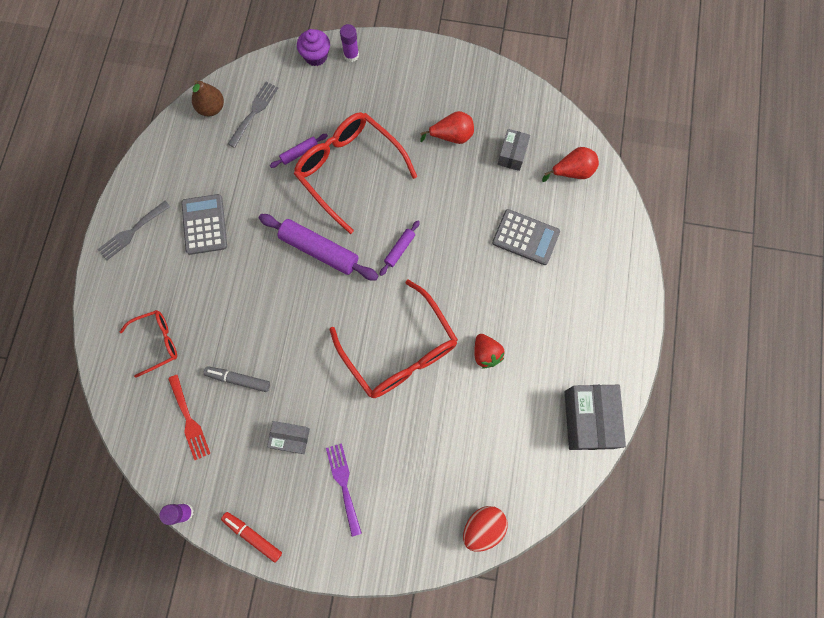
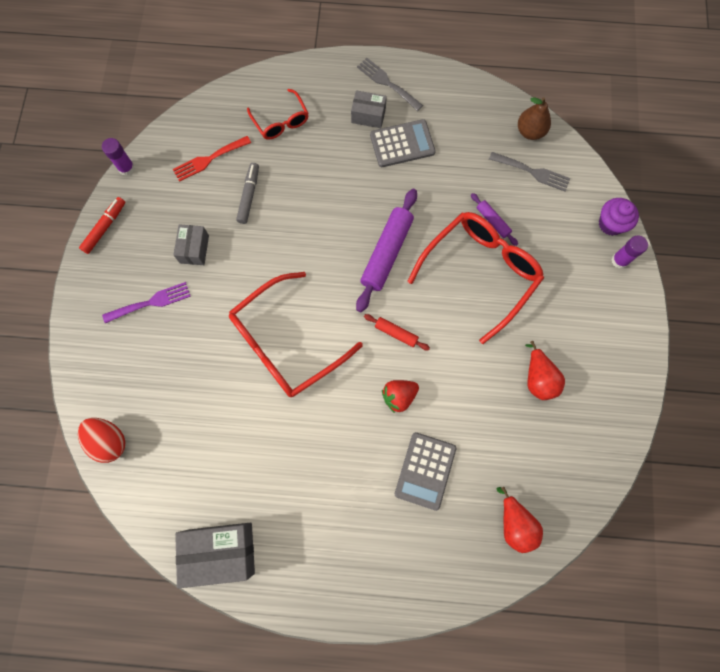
camera: 85 degrees right, 0 degrees up
(399, 249) = (396, 333): purple rolling pin -> red rolling pin
(486, 354) = (288, 433): red strawberry -> red strawberry (399, 396)
(512, 154) = (526, 449): grey box -> grey box (368, 115)

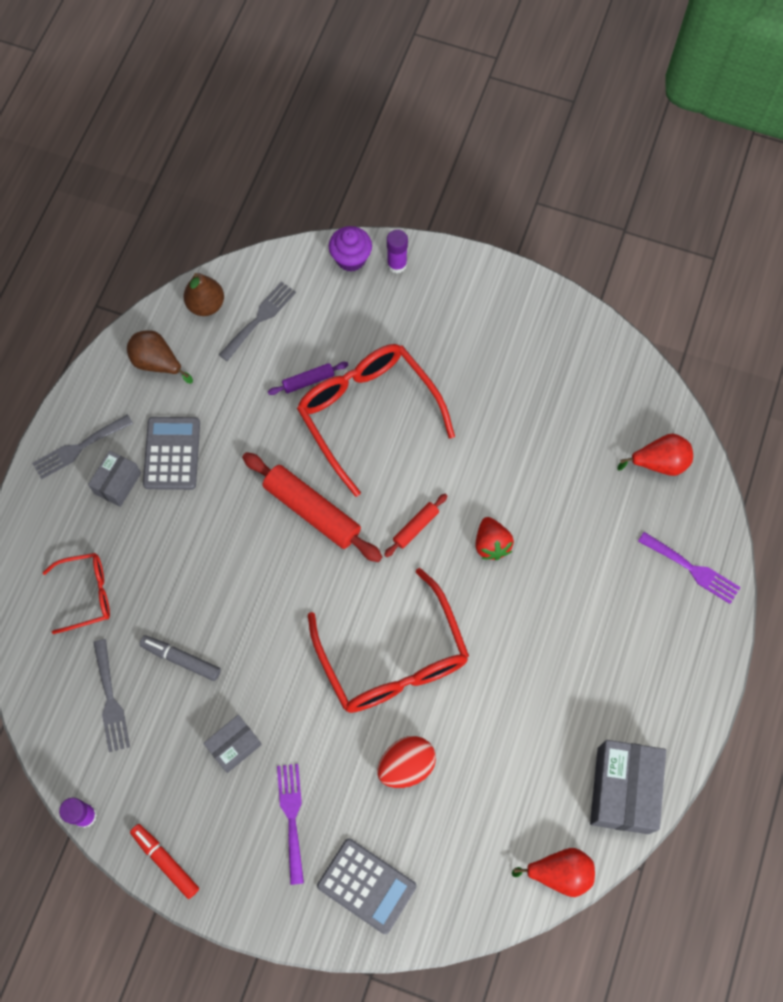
camera: 75 degrees left, 5 degrees down
(109, 441) = (460, 904): red egg -> red egg (406, 765)
(194, 249) = (234, 746): grey box -> grey box turned 60 degrees counterclockwise
(209, 159) = (110, 700): red fork -> grey fork
(387, 253) = (312, 511): purple rolling pin -> red rolling pin
(425, 471) = (582, 539): grey calculator -> grey calculator (366, 885)
(425, 574) = (692, 569): none -> purple fork
(470, 113) = (157, 363): none -> brown pear
(538, 378) = (509, 390): red pear -> red pear (559, 873)

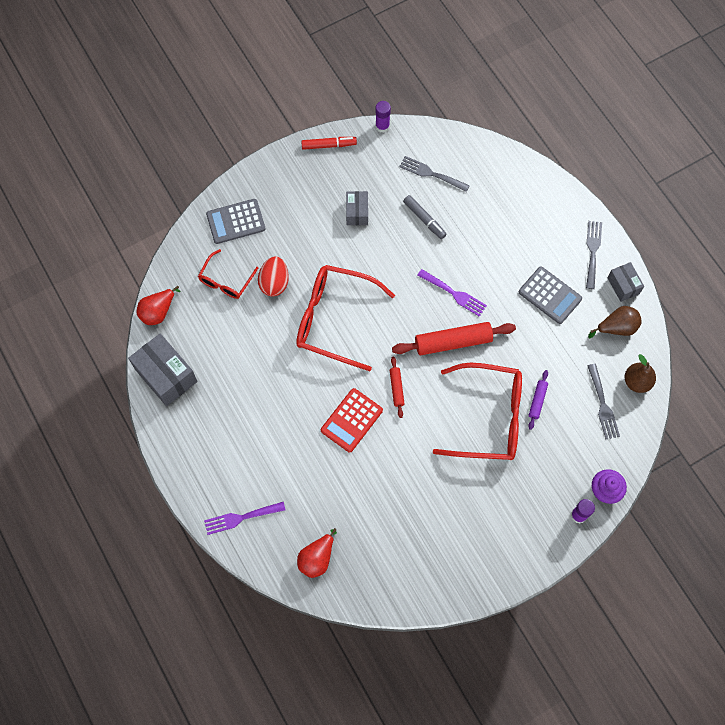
camera: 130 degrees right, 0 degrees up
(87, 594) = (499, 200): red glasses -> red glasses (226, 281)
(117, 483) = (554, 256): grey box -> grey box (623, 285)
(181, 659) = (424, 219): grey marker -> grey marker turned 75 degrees clockwise
(291, 817) = (298, 213): purple fork -> purple fork (454, 294)
(491, 544) = (351, 420): red strawberry -> red calculator

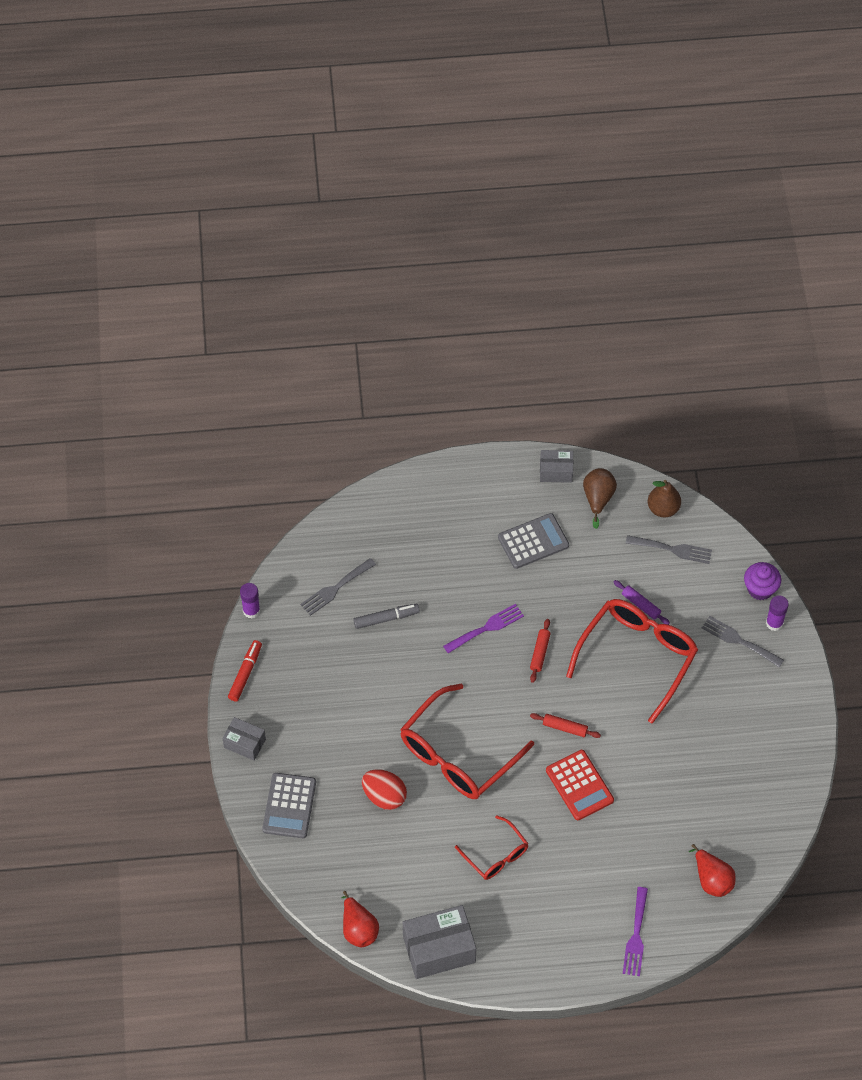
camera: 65 degrees left, 10 degrees down
(226, 281) = (356, 844): red glasses -> red glasses (496, 855)
(357, 212) = (343, 680): grey box -> grey box (244, 743)
(453, 342) = (540, 653): red rolling pin -> red rolling pin, size x0.50
(592, 251) = (504, 480): grey fork -> grey fork (739, 641)

